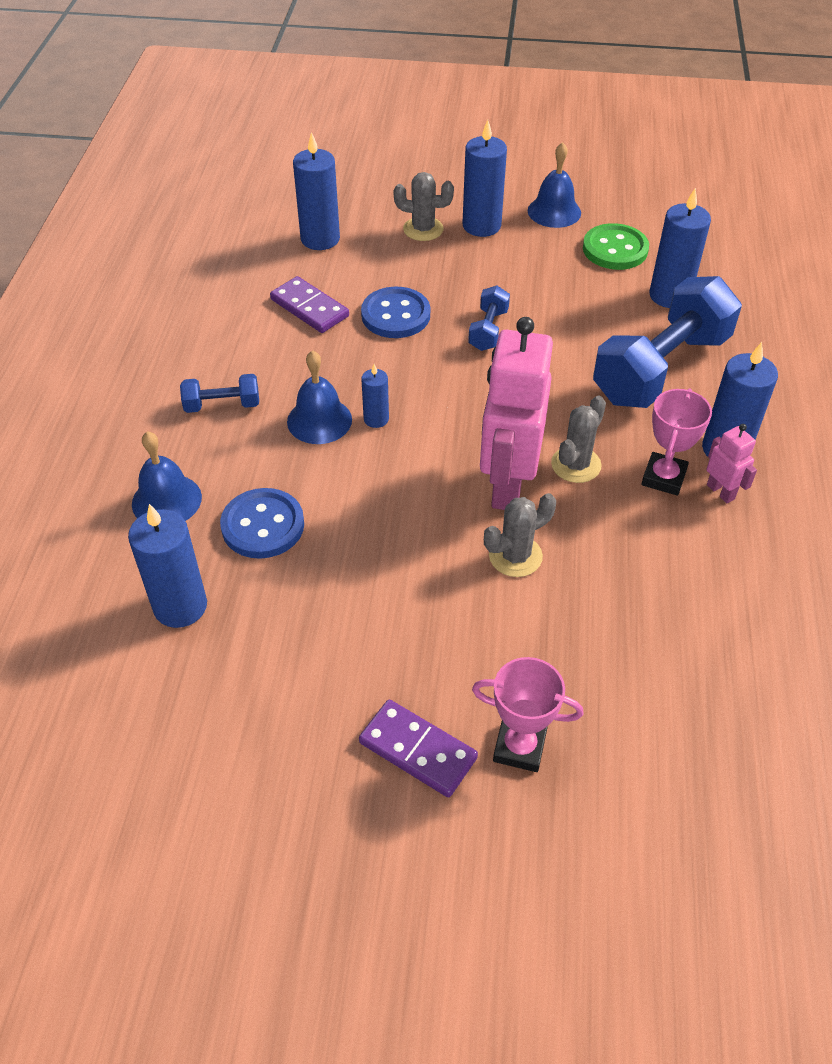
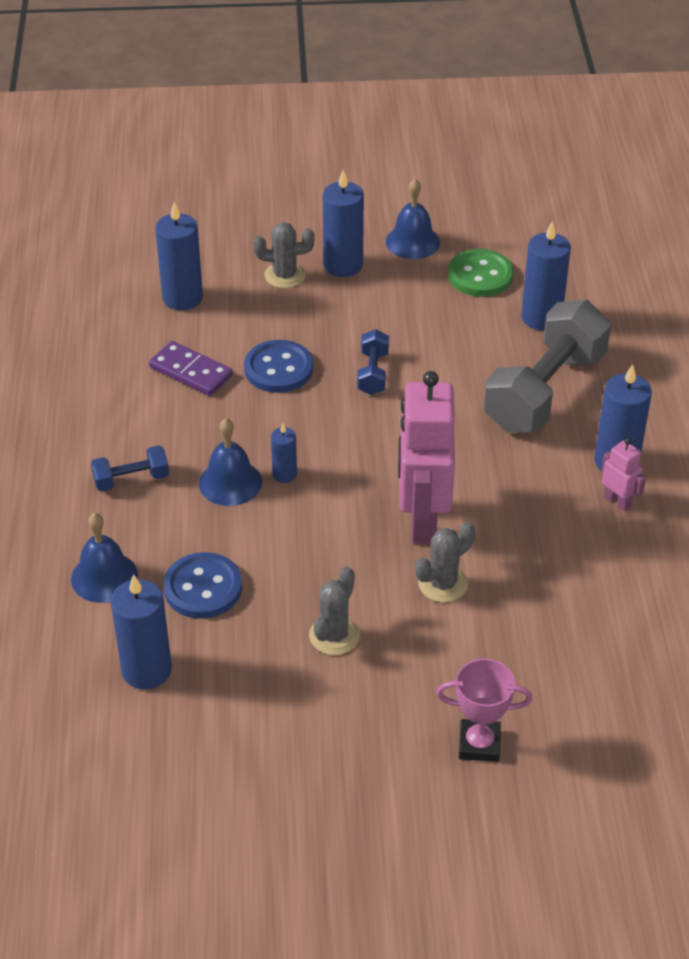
camera: 10 degrees left, 5 degrees down
(417, 750) = (392, 760): purple domino -> none
(576, 465) = (482, 493): grey cactus -> grey cactus (334, 635)
(661, 368) = (545, 392): blue dumbbell -> grey dumbbell
(663, 477) = (564, 495): pink trophy -> none

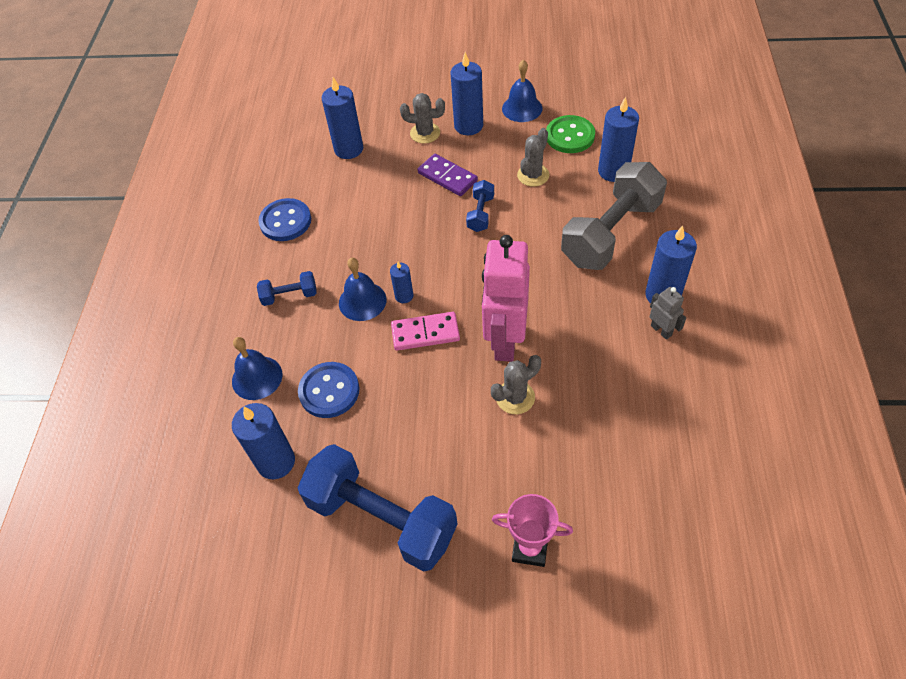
camera: 10 degrees right, 10 degrees up
(191, 372) = (346, 208): purple domino -> purple domino (447, 177)
(278, 369) = (411, 208): blue button -> blue button (285, 221)
(292, 724) = (382, 518): none -> blue dumbbell
(319, 516) = (425, 333): none -> pink domino
(334, 635) = (424, 439): grey cactus -> grey cactus (533, 175)
(617, 501) = (661, 330): pink robot -> grey robot

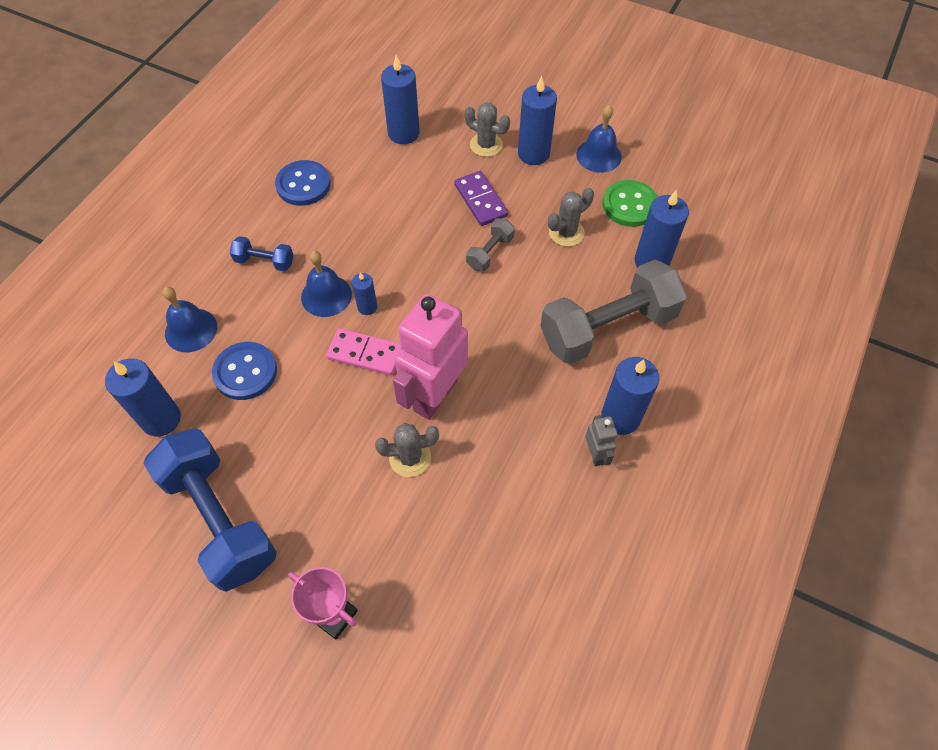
camera: 20 degrees right, 5 degrees up
(480, 214) = (490, 252): blue dumbbell -> grey dumbbell

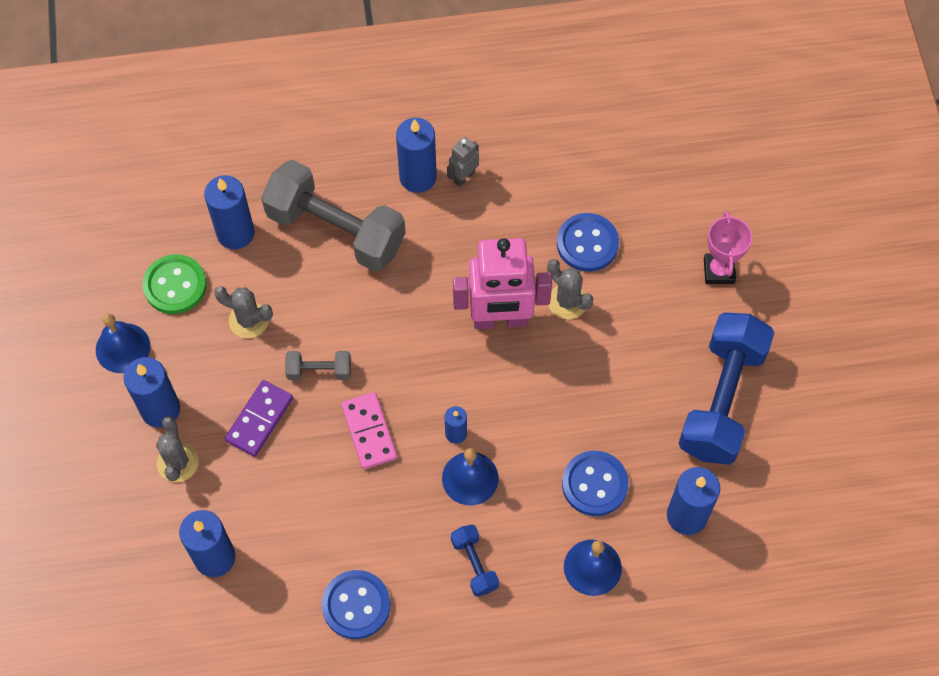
camera: 125 degrees left, 5 degrees up
(365, 354) = (503, 401): pink domino -> pink domino (369, 432)
(452, 513) = (587, 243): none -> blue button

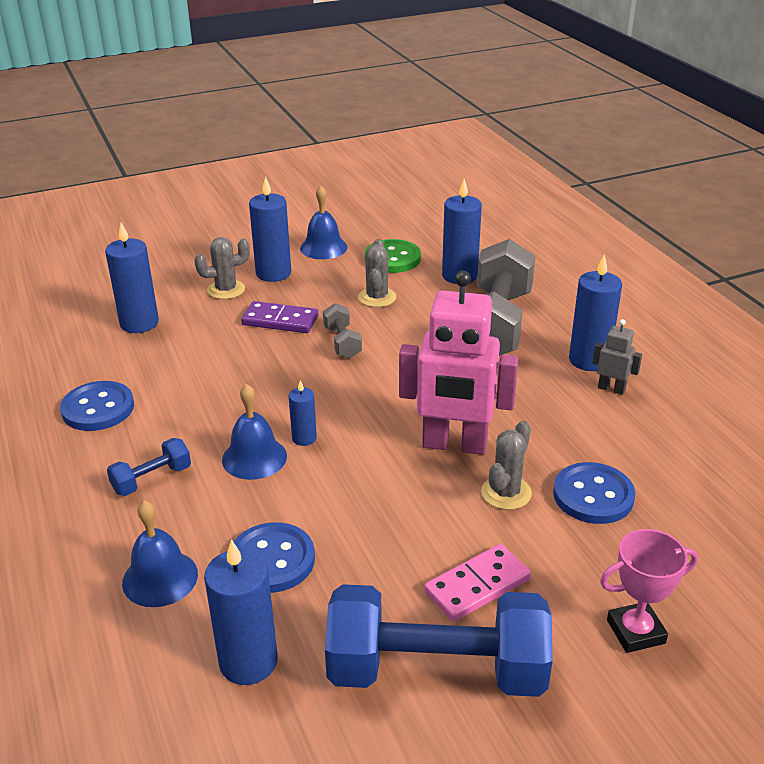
camera: 75 degrees right, 30 degrees down
(369, 432) = (288, 382): pink domino -> pink domino (477, 586)
(500, 320) = (454, 445): pink robot -> pink robot turned 60 degrees counterclockwise

